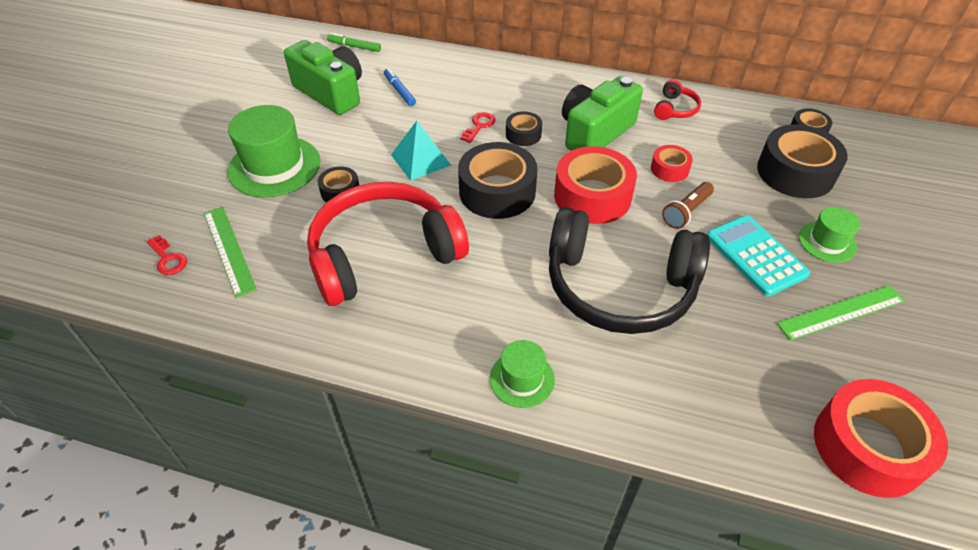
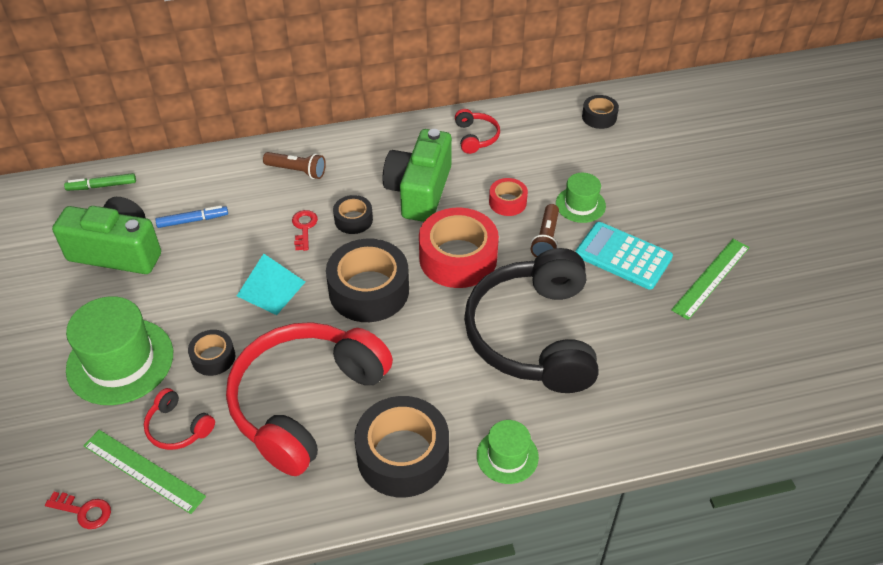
camera: 30 degrees left, 0 degrees up
(276, 230) = (178, 427): none -> red headphones
(399, 91) = (193, 220): blue marker -> blue marker turned 135 degrees clockwise
(504, 84) = (297, 171): none -> brown flashlight
(619, 287) = (533, 335): black headphones -> black headphones turned 105 degrees clockwise
(795, 172) = (611, 163): black tape -> black tape (403, 455)
(827, 242) = (669, 219): green hat -> green hat (580, 205)
(868, 446) = (783, 380): red tape -> none

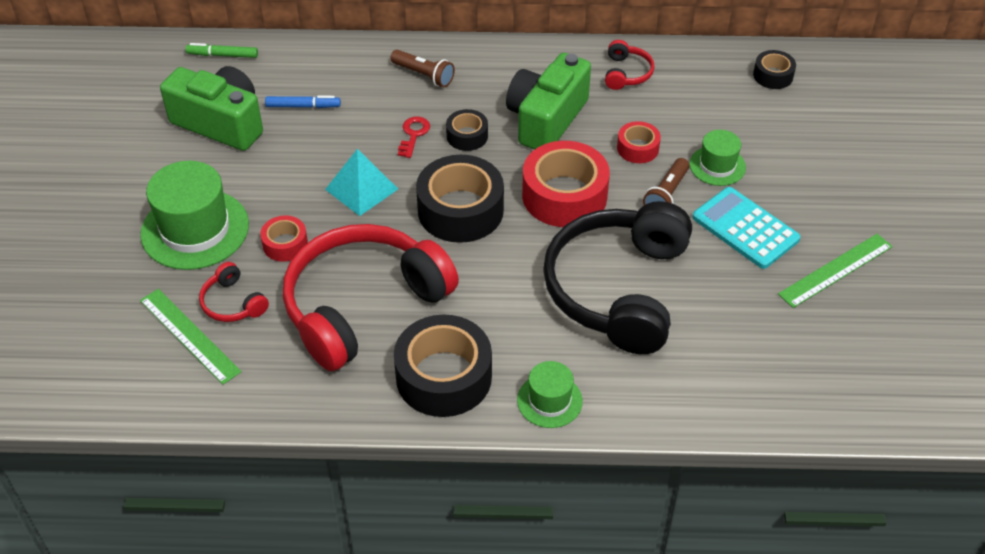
camera: 15 degrees right, 0 degrees up
(84, 511) = (125, 360): red key -> none
(213, 357) = (285, 244): black tape -> red tape

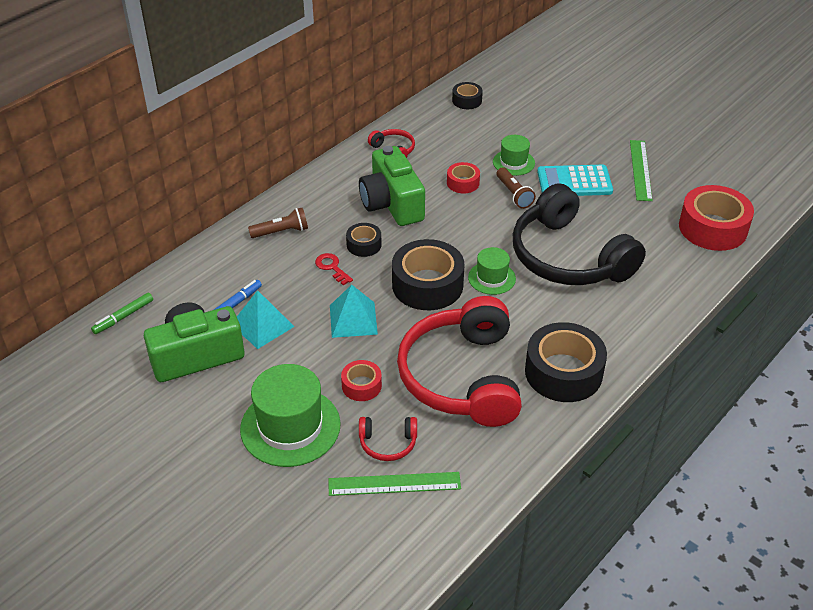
camera: 50 degrees left, 5 degrees down
(295, 138) = (262, 325): none -> turquoise pyramid
(549, 400) = (628, 336): green hat -> green hat (492, 278)
(564, 196) = (467, 234): red tape -> red tape (713, 228)

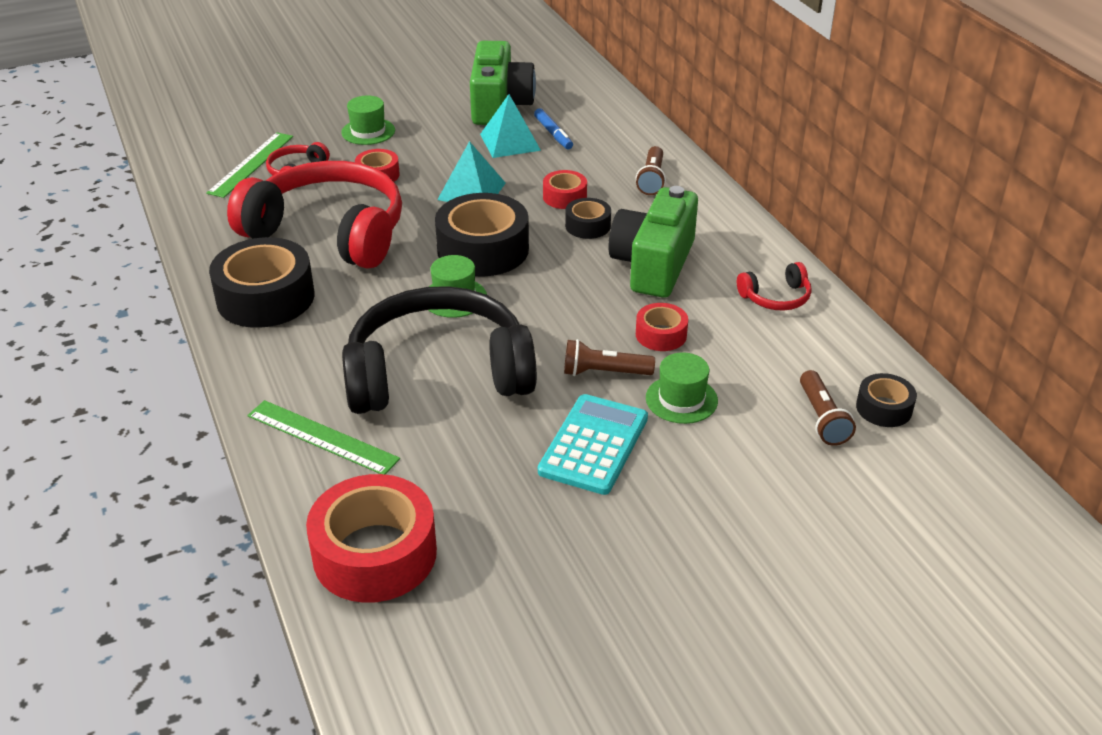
camera: 115 degrees right, 5 degrees down
(123, 317) = (583, 81): green marker -> none
(290, 426) = (368, 131): green hat -> green hat, size x0.55
(332, 267) = (564, 197): red key -> red tape
(392, 204) = (653, 265): green camera -> green camera turned 75 degrees counterclockwise
(490, 117) = (822, 418): none -> brown flashlight
(640, 170) = (575, 537): green ruler -> green ruler (322, 437)

